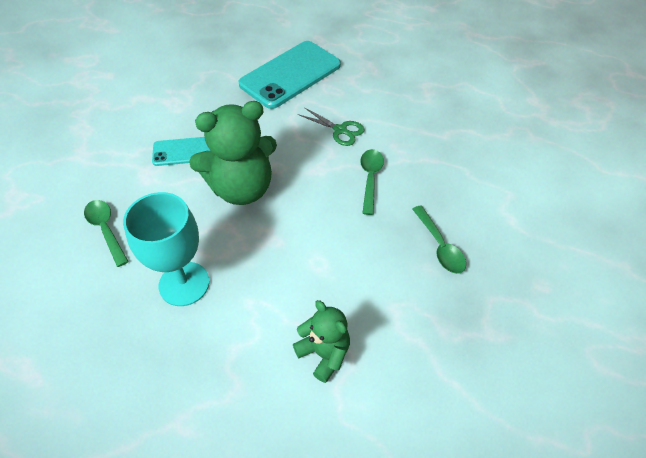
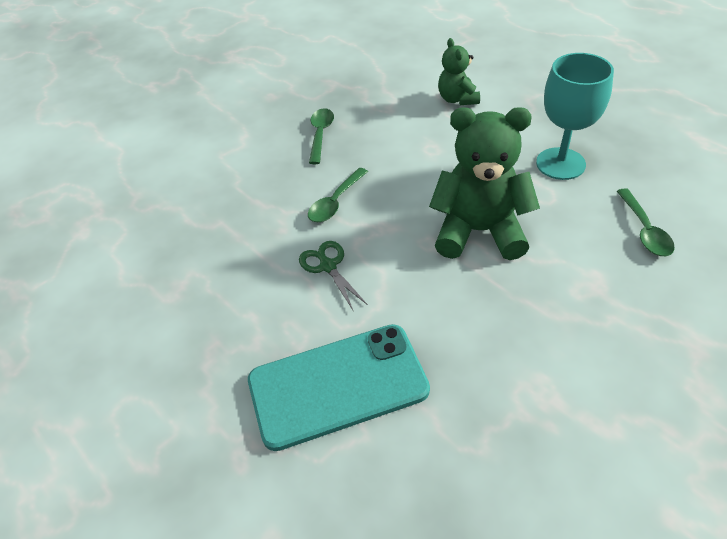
camera: 150 degrees left, 5 degrees down
(183, 151) = (543, 300): turquoise phone -> none

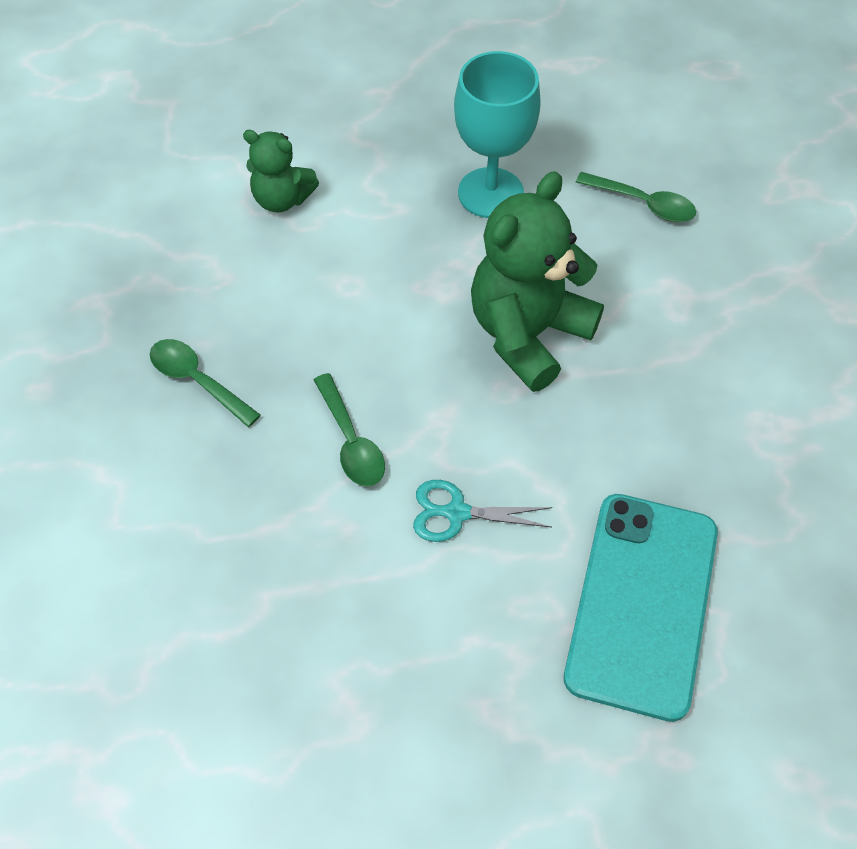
camera: 60 degrees left, 10 degrees up
(328, 266) = (456, 513): green scissors -> turquoise scissors

